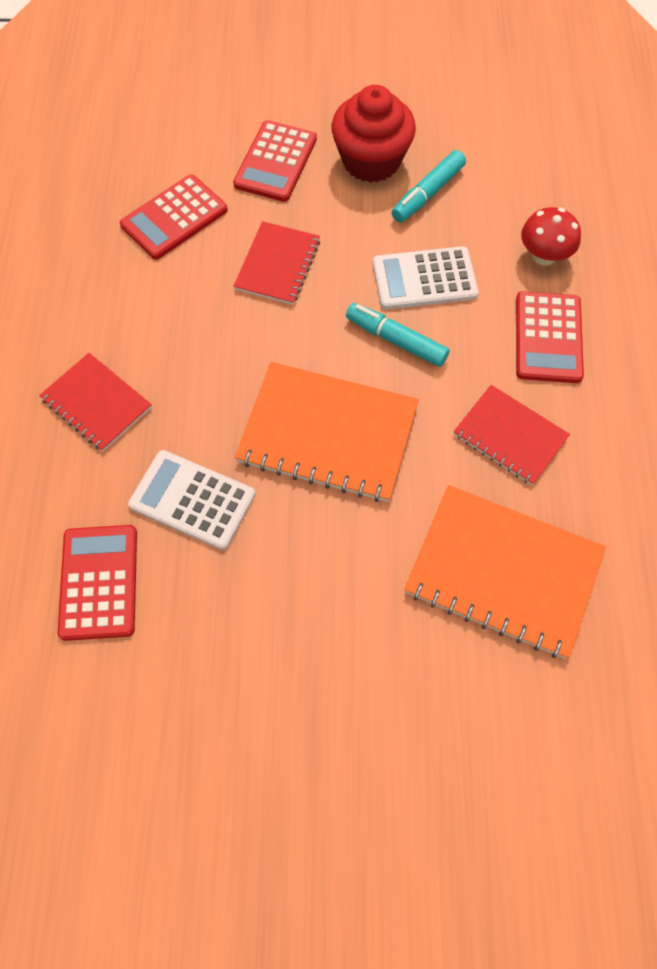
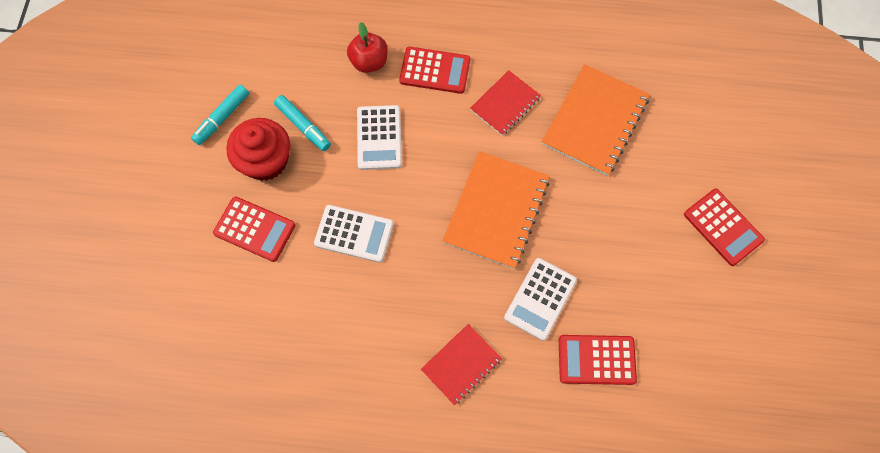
camera: 85 degrees left, 5 degrees up
(174, 218) = (299, 307): red calculator -> red calculator (723, 227)
(277, 265) = (354, 233): red notebook -> white calculator
(396, 340) = (427, 161): turquoise marker -> turquoise marker (222, 118)
(544, 256) = (369, 62): red mushroom -> red apple

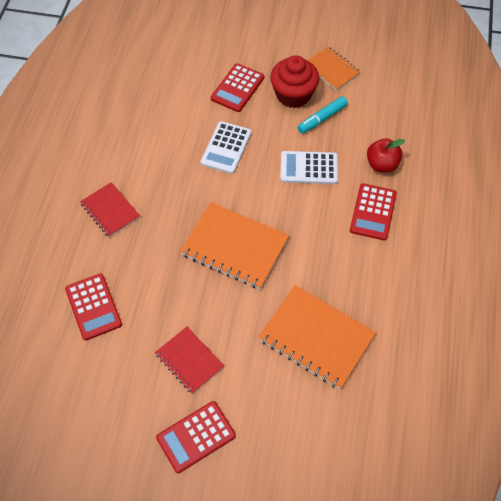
camera: 95 degrees right, 10 degrees down
(222, 118) = (332, 69): turquoise marker -> orange notebook
(505, 104) = (337, 264): red notebook -> red notebook (189, 360)
(540, 299) = (152, 271): white calculator -> none
(596, 360) = (93, 307): red calculator -> red calculator turned 150 degrees clockwise

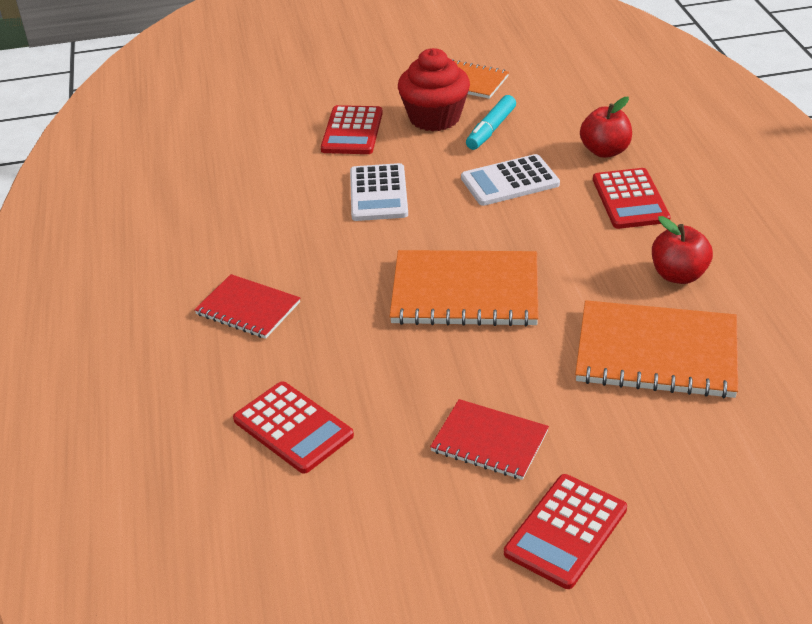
camera: 20 degrees left, 20 degrees down
(365, 284) = (678, 275): none -> red apple

